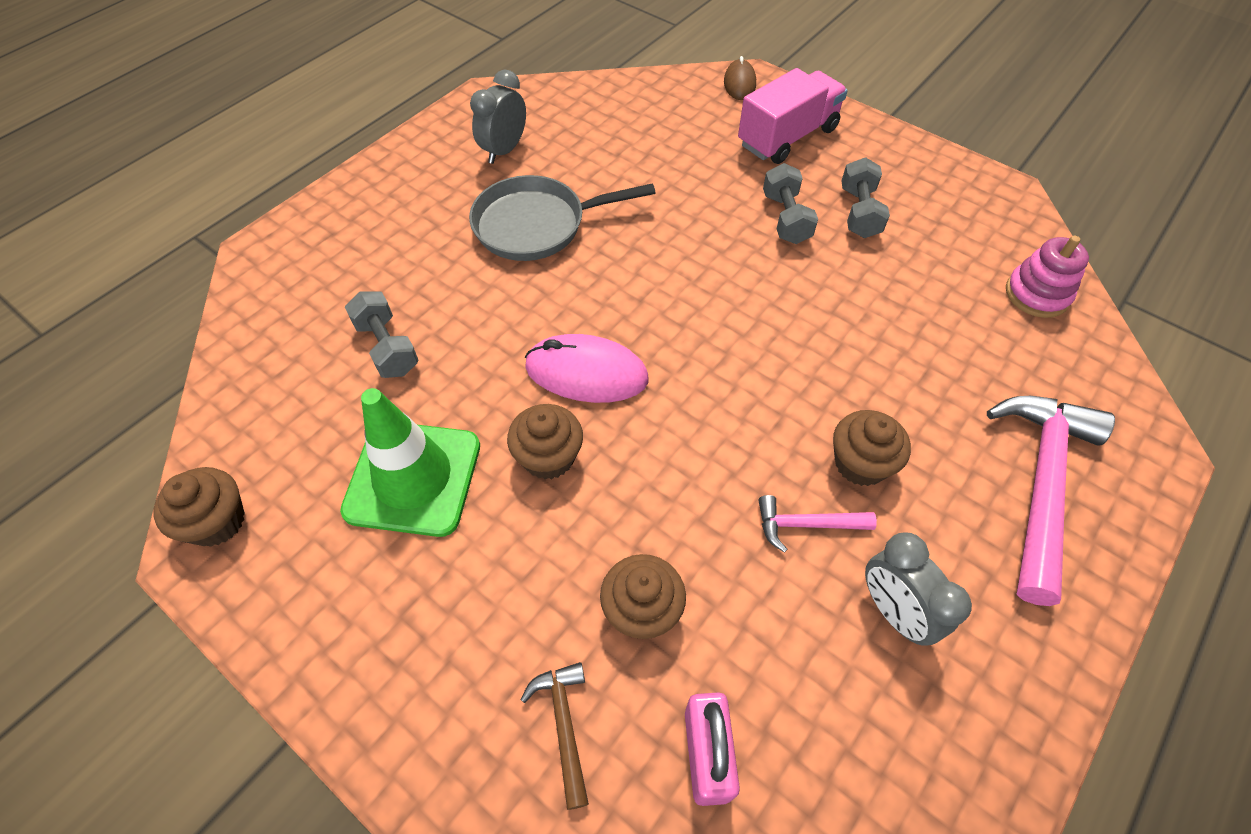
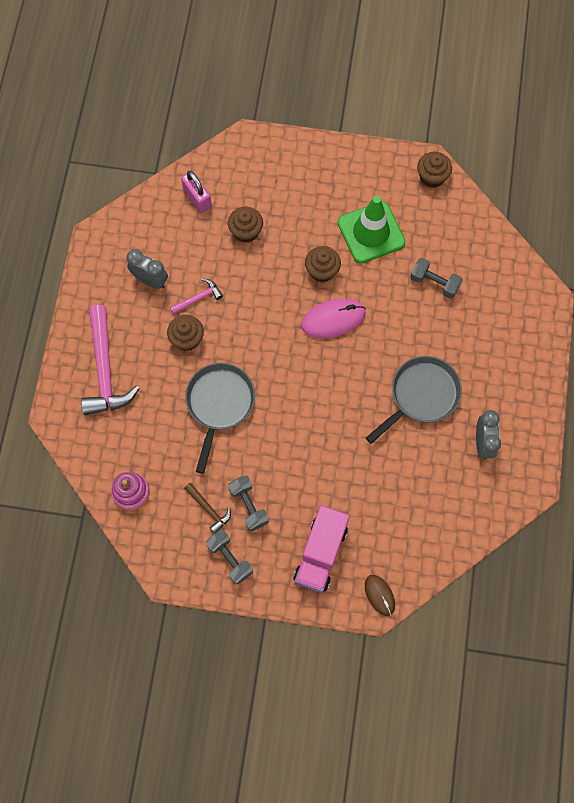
camera: 150 degrees right, 15 degrees up
(564, 725) = (250, 182): brown hammer -> brown hammer (209, 509)
(786, 218) = (288, 477): grey dumbbell -> grey dumbbell (230, 559)
(846, 342) = (219, 404): none -> grey pan

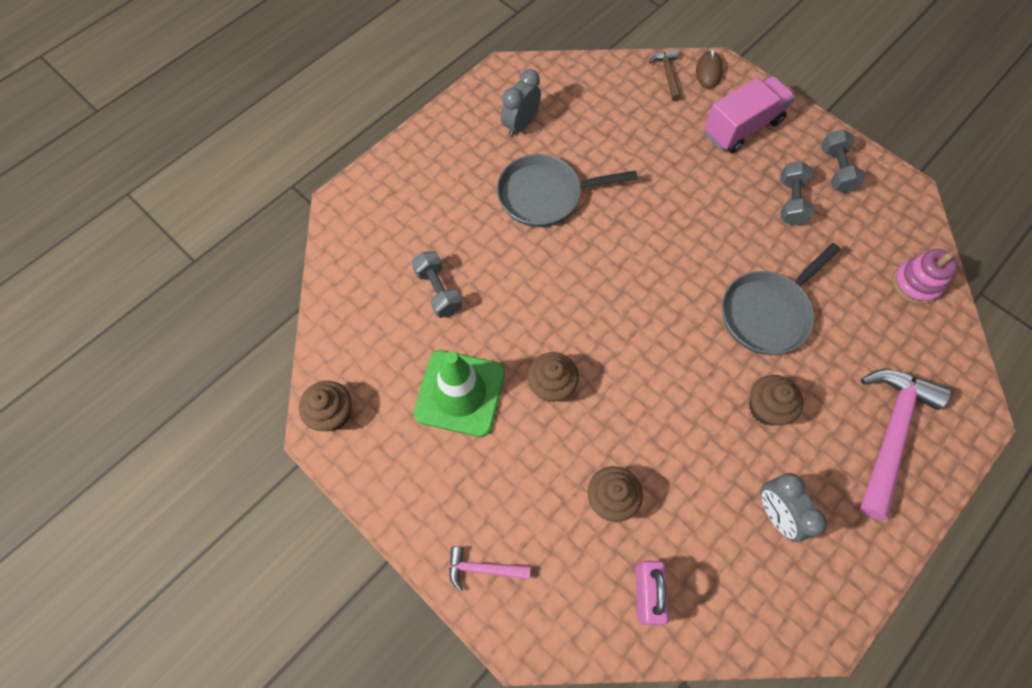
camera: 145 degrees left, 5 degrees down
(199, 298) = (724, 449): pink hammer -> pink hammer (483, 569)
(209, 509) = (835, 221): brown hammer -> brown hammer (667, 74)
(333, 319) = (579, 323): pink mouse -> none

